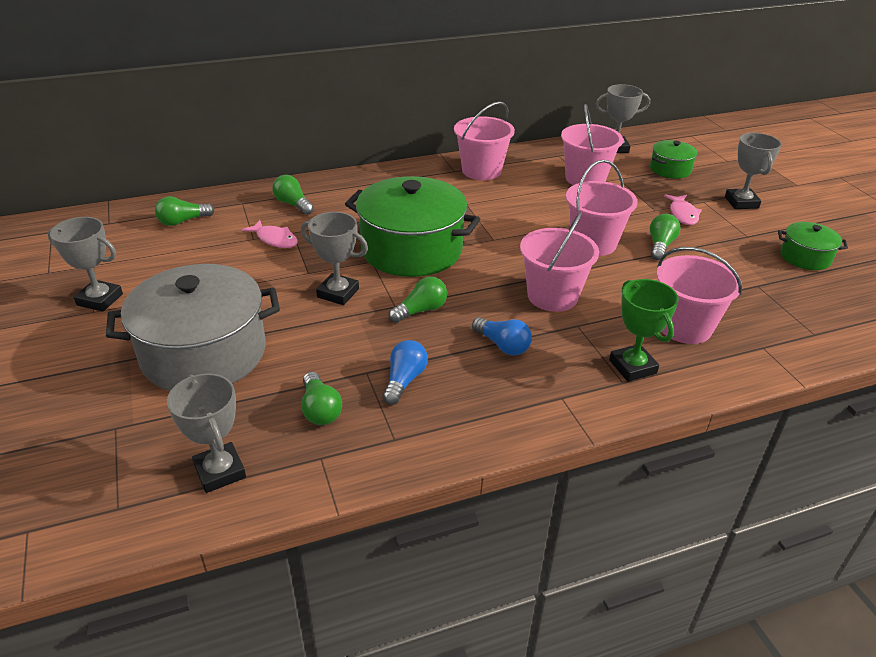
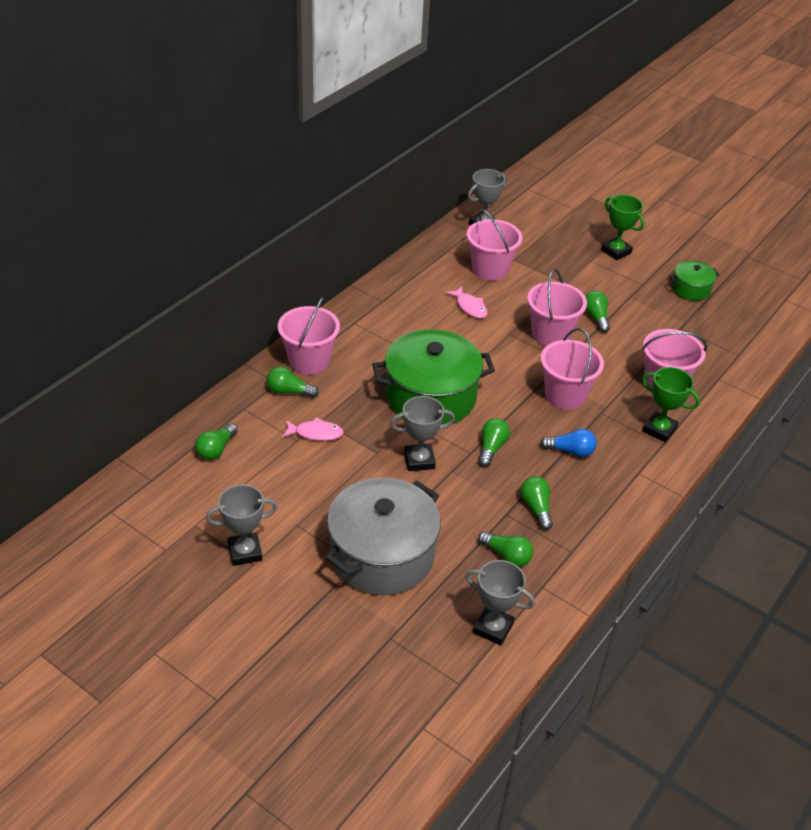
camera: 35 degrees left, 5 degrees up
(404, 380) = (536, 508): blue light bulb -> green light bulb
(481, 171) = (404, 292): pink bucket -> pink bucket (309, 361)
(670, 169) = (542, 235): green pot -> none
(683, 214) = (587, 280): pink fish -> pink fish (469, 307)
(741, 202) = (616, 251): grey trophy -> green trophy

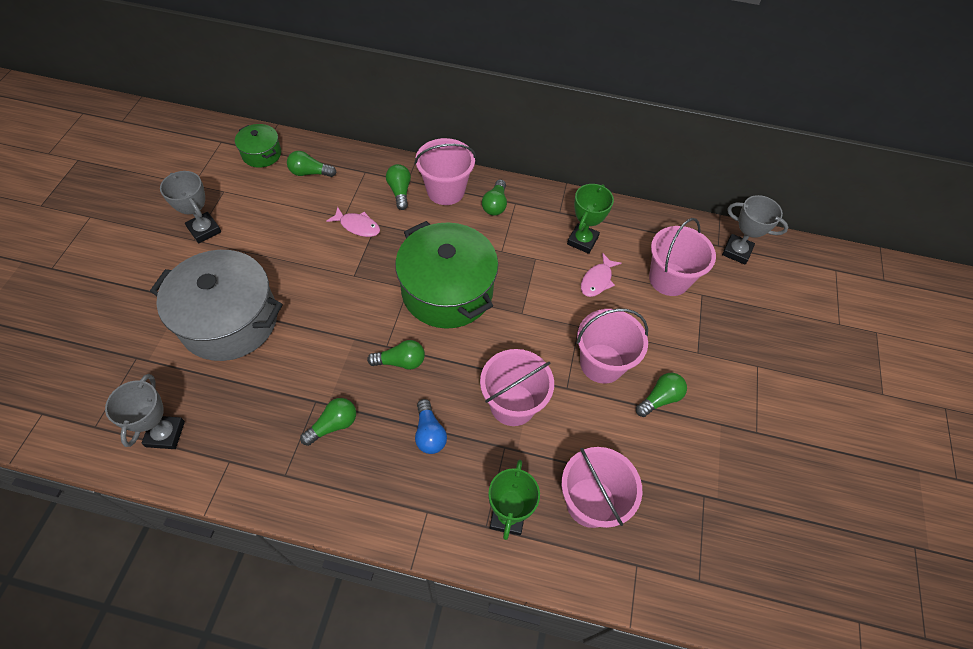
camera: 65 degrees right, 15 degrees up
(315, 433) = (357, 226): pink fish -> pink fish turned 45 degrees counterclockwise
(419, 460) = (357, 309): grey trophy -> none
(507, 556) = (260, 418): green light bulb -> green light bulb (495, 205)
(616, 251) = (795, 387): green trophy -> green trophy (582, 241)
(691, 289) = (787, 490): green pot -> green pot (261, 154)

